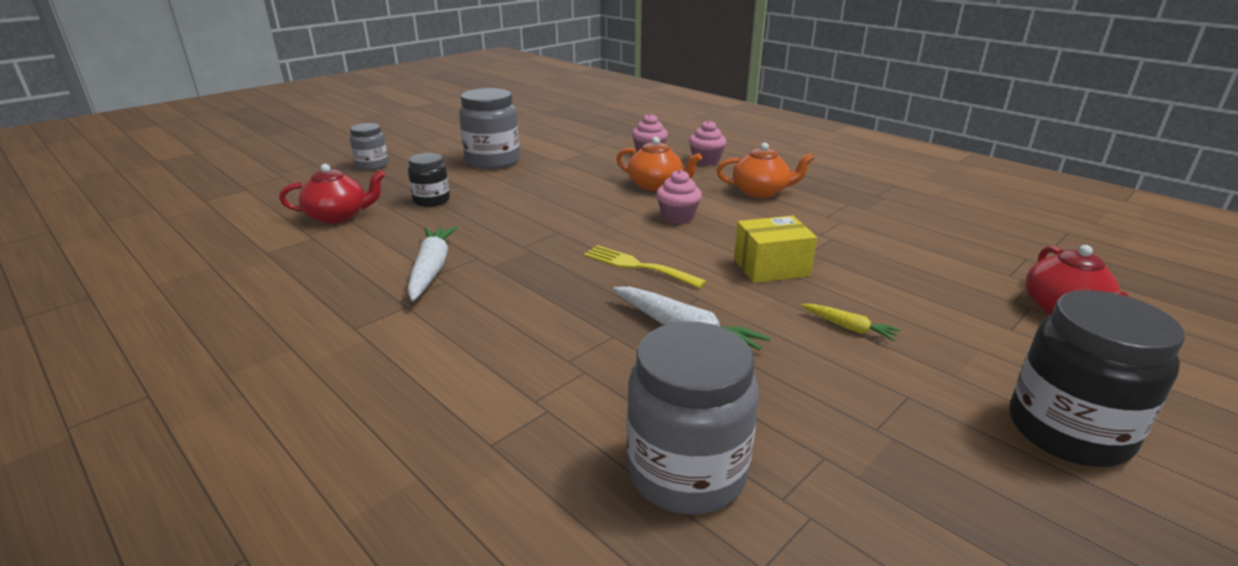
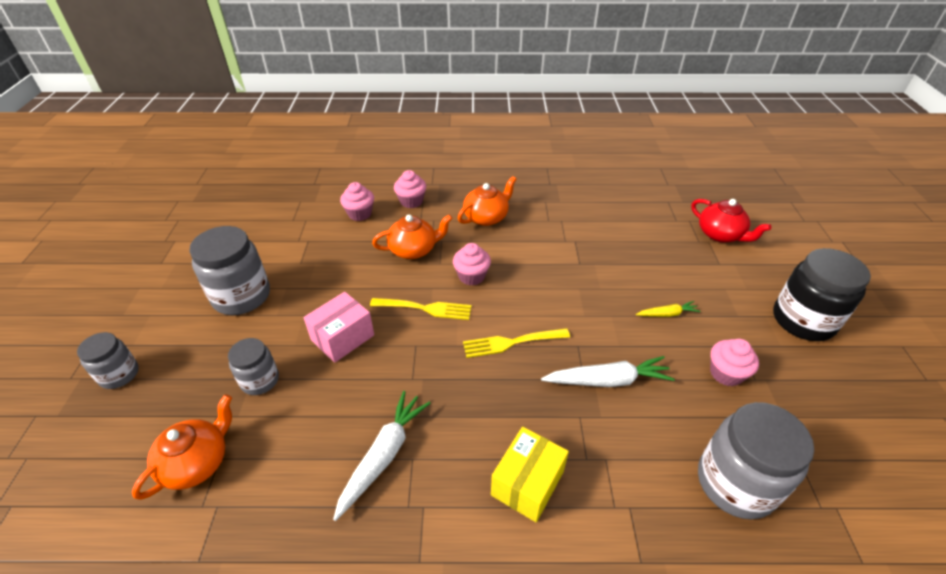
camera: 45 degrees left, 15 degrees up
(338, 216) = (197, 462): red teapot -> orange teapot
(431, 200) = (260, 380): black jar -> grey jar
(431, 270) = (383, 456): white carrot -> white carrot turned 75 degrees clockwise
(516, 205) = (342, 337): none -> pink box
(603, 217) = (425, 308): none -> yellow fork
(771, 267) = (578, 289): yellow box -> yellow box (527, 483)
(841, 402) = (726, 373): none -> pink cupcake

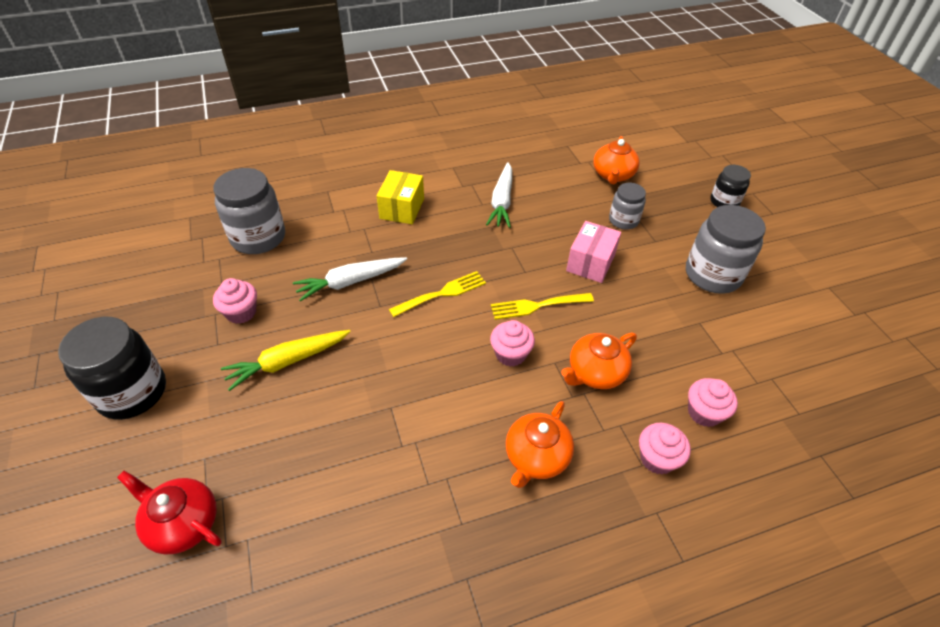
camera: 160 degrees right, 5 degrees up
(119, 374) = (724, 202): grey jar -> black jar
(667, 314) = (288, 362): yellow carrot -> yellow carrot, size x1.79

